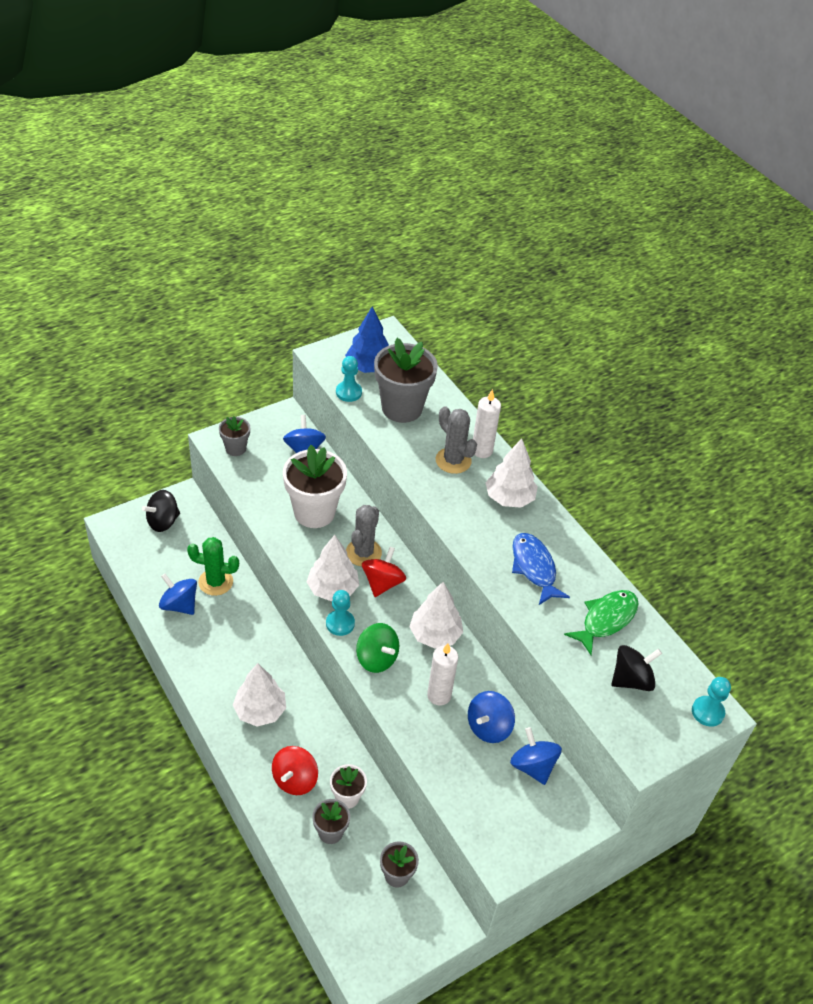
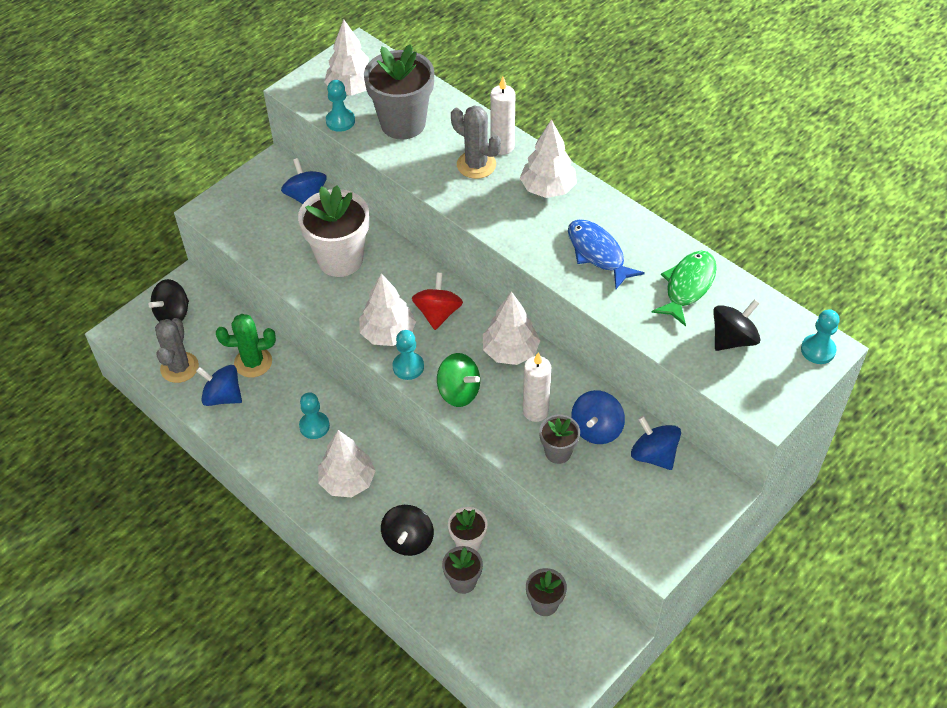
camera: 10 degrees left, 5 degrees up
(235, 448) = (231, 214): grey flower pot -> grey flower pot (558, 452)
(248, 653) = (314, 426): none -> turquoise pawn
(295, 780) = (408, 540): red spinning top -> black spinning top
(363, 553) = (407, 288): grey cactus -> grey cactus (179, 367)
(368, 367) = (352, 89): blue tree -> white tree

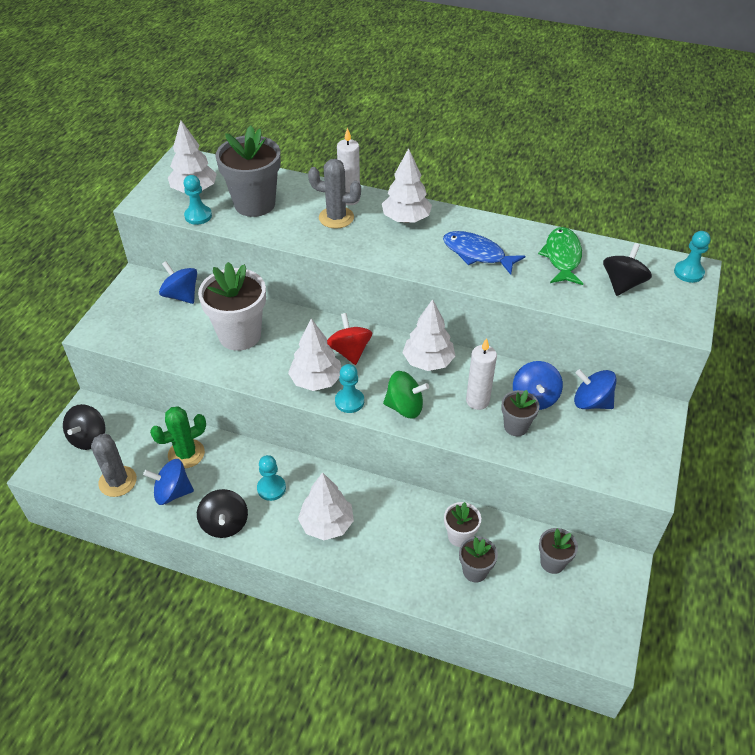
camera: 25 degrees left, 5 degrees down
(408, 540) = (408, 554): black spinning top -> black spinning top (225, 524)

